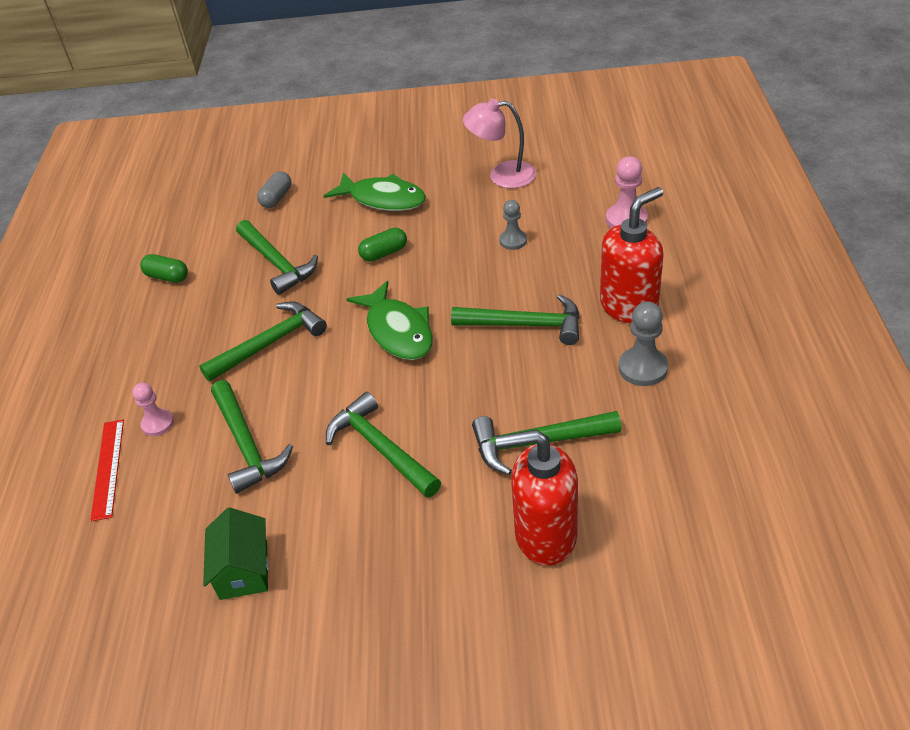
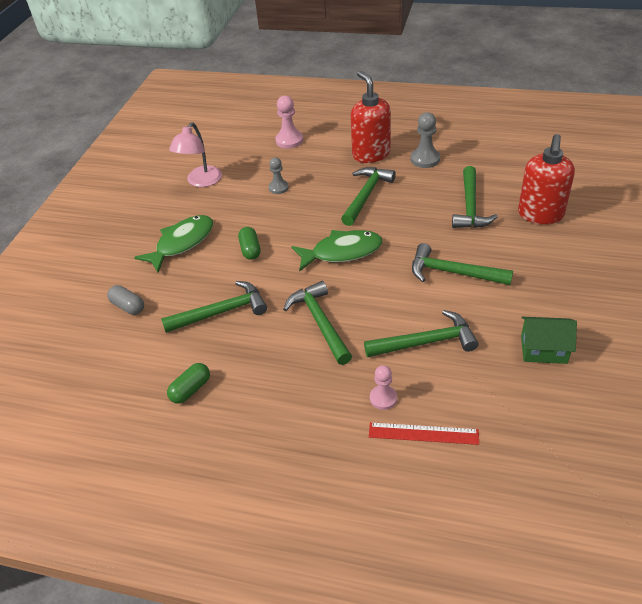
camera: 75 degrees left, 0 degrees up
(380, 448) = (453, 272): green hammer -> green hammer turned 45 degrees clockwise

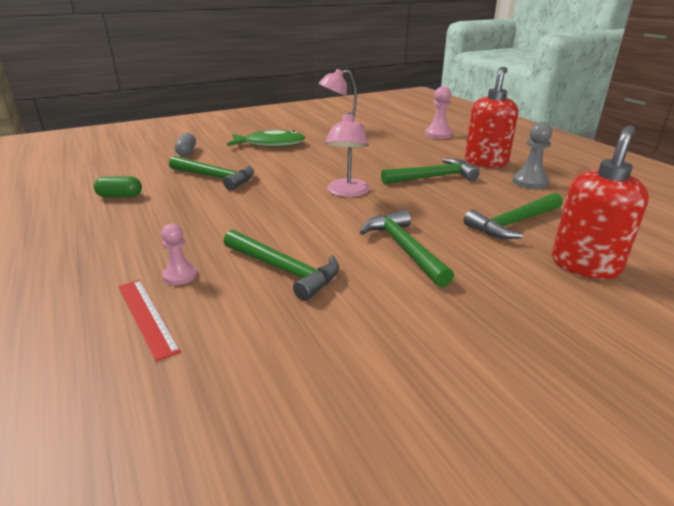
camera: 45 degrees right, 15 degrees down
(250, 250) = (297, 163): green capsule -> none
(278, 188) = (380, 149): grey pawn -> none
(320, 322) = (249, 213): green hammer -> none
(342, 252) = (347, 192): green fish -> pink lamp
(540, 215) = (585, 265): red soap dispenser -> red soap dispenser turned 150 degrees clockwise
(543, 349) = (367, 352): green house -> none

